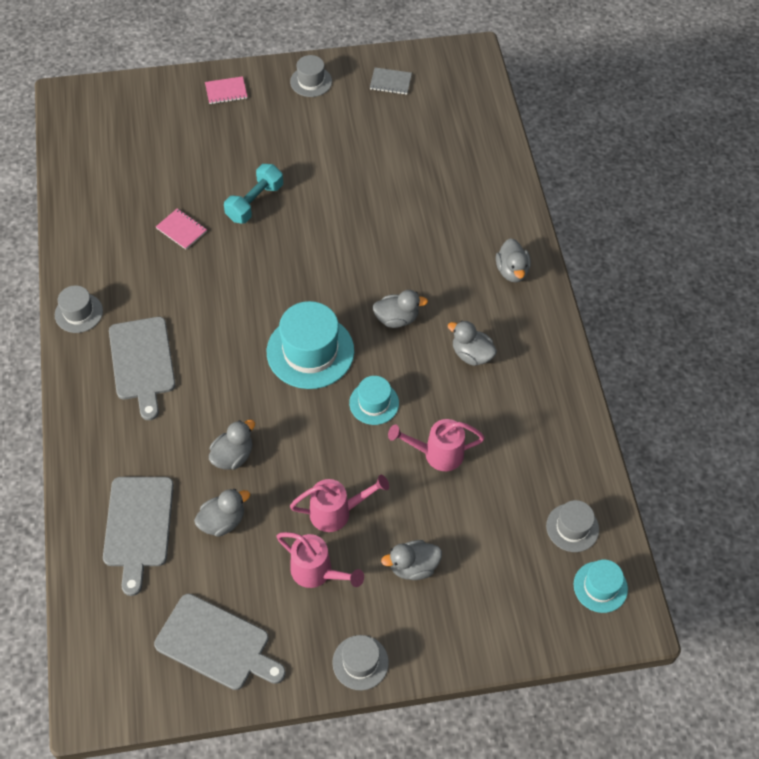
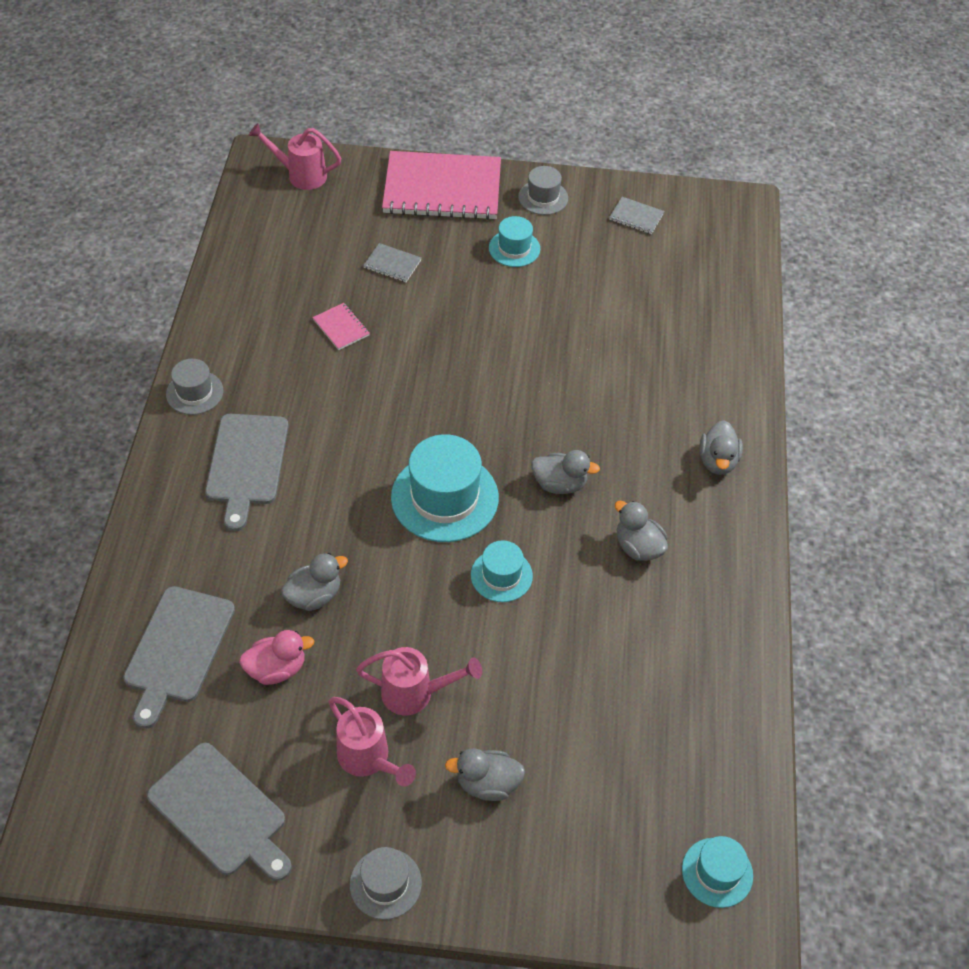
camera: 15 degrees right, 5 degrees down
(206, 166) = (392, 264): none -> grey notebook
(222, 521) = (277, 669): grey duck -> pink duck
(226, 91) = (442, 188): pink notebook -> pink notebook, size x2.48
(254, 202) = (435, 315): turquoise dumbbell -> none
(301, 130) = (514, 248): none -> turquoise hat
(437, 454) = (559, 655): pink watering can -> pink watering can (301, 175)
(572, 527) = (702, 788): grey hat -> none

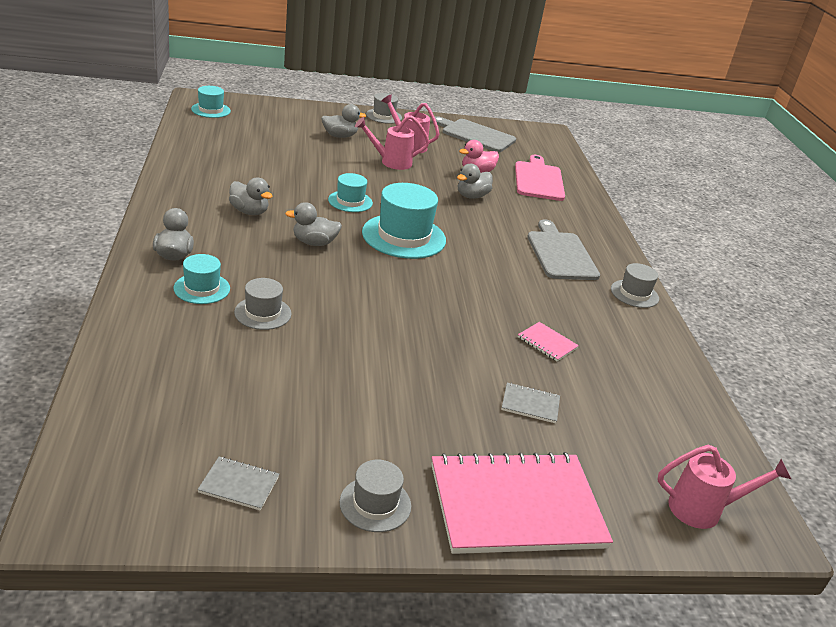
camera: 165 degrees right, 20 degrees down
(177, 649) = (538, 180): grey cutting board -> pink cutting board
(514, 248) = (398, 430): turquoise hat -> turquoise hat (202, 288)
(620, 374) = (263, 313): none -> grey hat

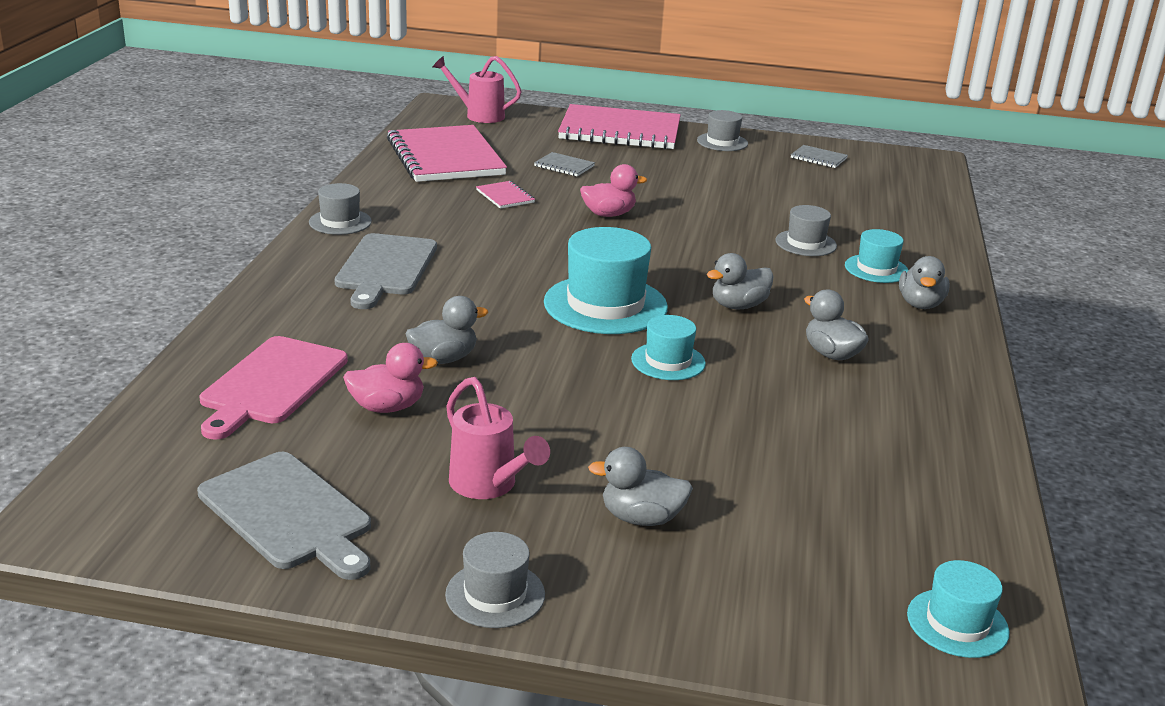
camera: 160 degrees left, 5 degrees down
(314, 243) = (738, 306): grey duck -> grey duck turned 135 degrees clockwise
(391, 162) = (555, 439): pink watering can -> none
(446, 330) = (608, 214): none -> pink duck
(649, 399) = (445, 157): none -> pink notebook

